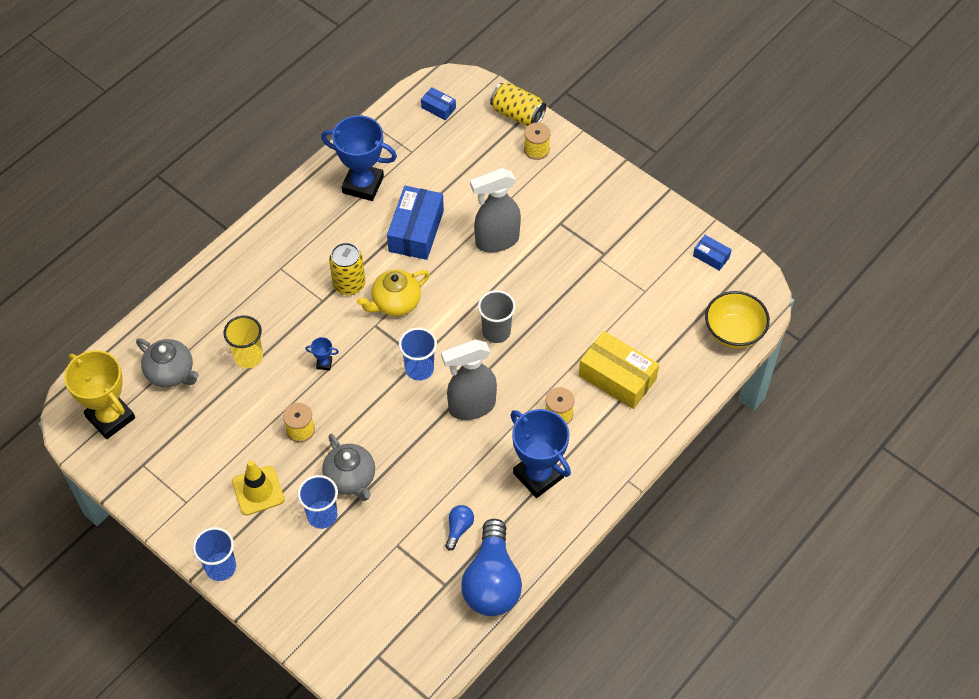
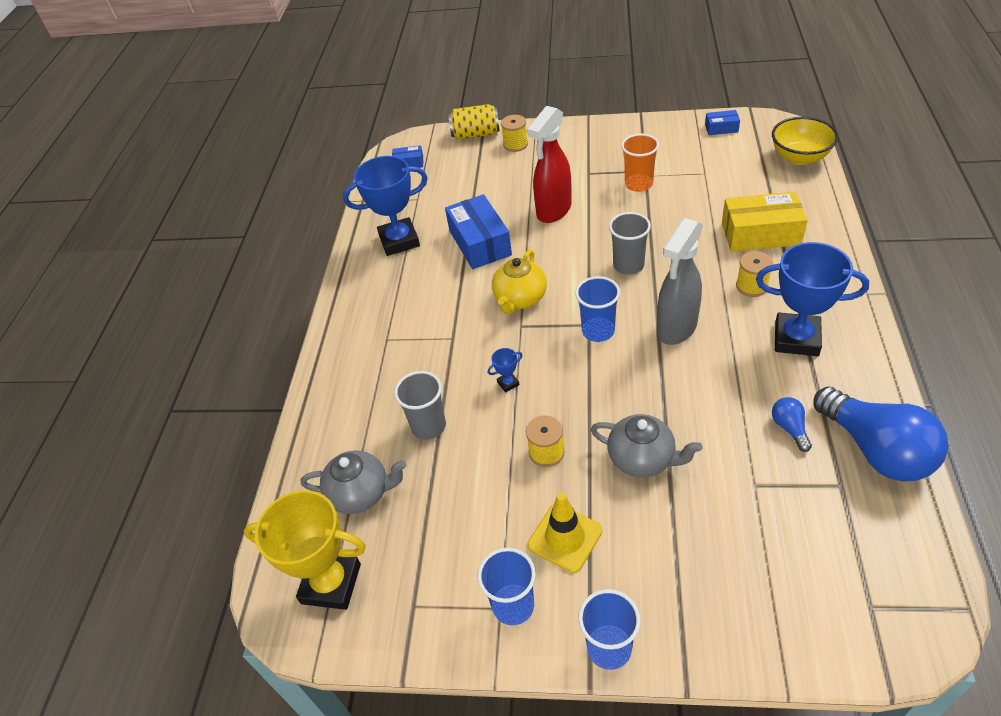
camera: 30 degrees left, 10 degrees down
(248, 357) = (428, 426): yellow cup -> grey cup
(322, 515) = (654, 512): blue cup -> blue cup (513, 606)
(349, 284) = (463, 312): yellow can -> none
(496, 241) = (553, 211): grey spray bottle -> red spray bottle
(584, 264) = (638, 184): none -> orange cup

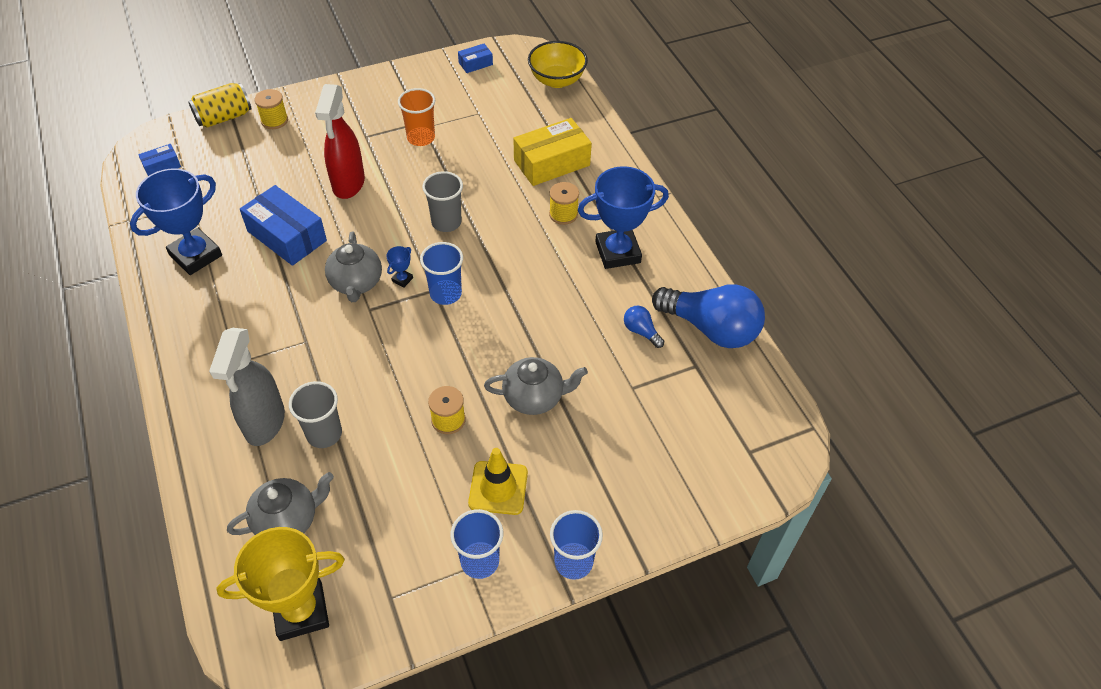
camera: 35 degrees left, 5 degrees up
(508, 383) = (383, 368): blue trophy -> blue trophy (402, 279)
(520, 299) = (356, 283): yellow teapot -> grey teapot
(676, 328) = (514, 271): grey spray bottle -> grey spray bottle (264, 423)

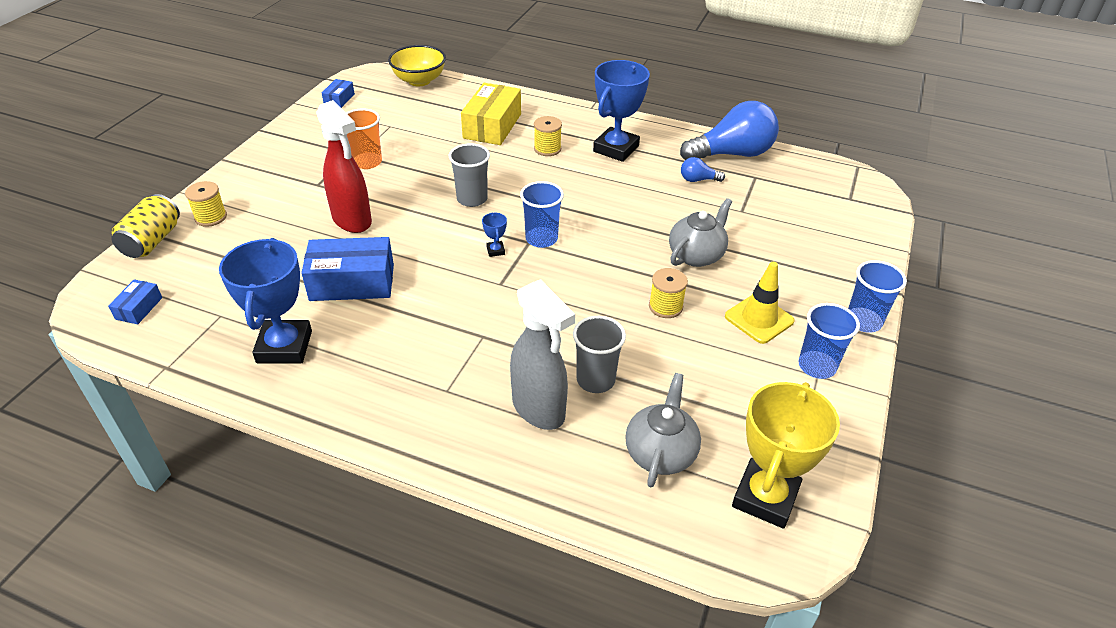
camera: 45 degrees left, 10 degrees down
(356, 283) = (463, 275): grey teapot -> none

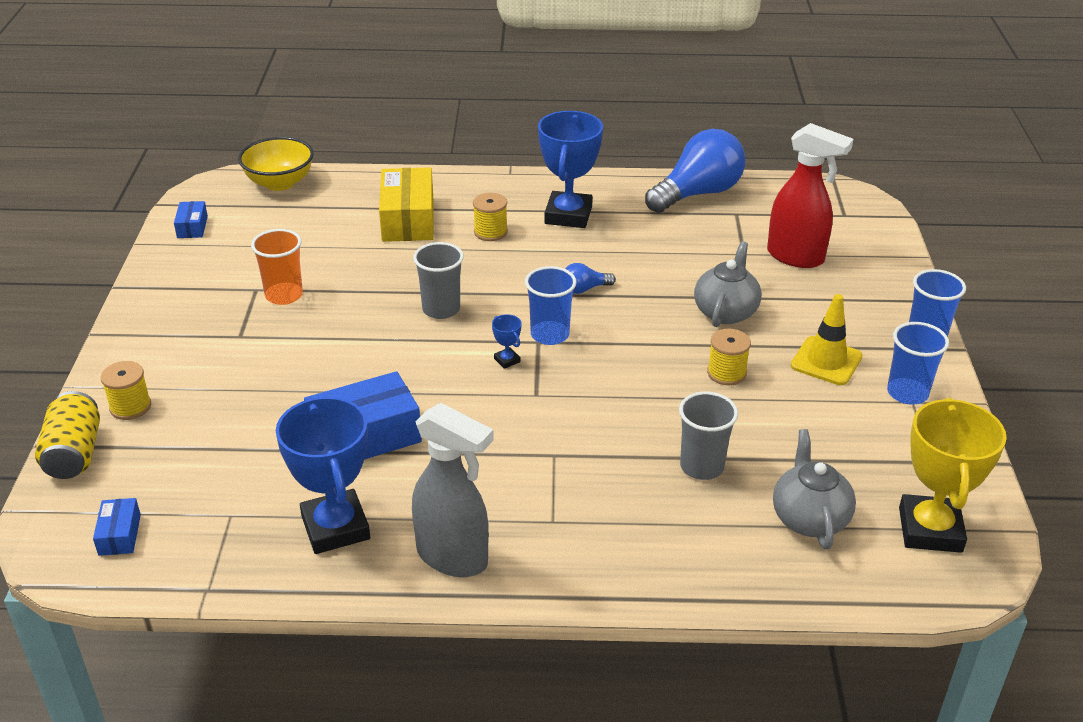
camera: 20 degrees left, 5 degrees down
(352, 221) = (315, 368): red spray bottle -> red spray bottle (796, 257)
(539, 409) = (663, 512): grey spray bottle -> grey spray bottle (453, 558)
(698, 180) = (679, 230): blue light bulb -> blue light bulb (584, 289)

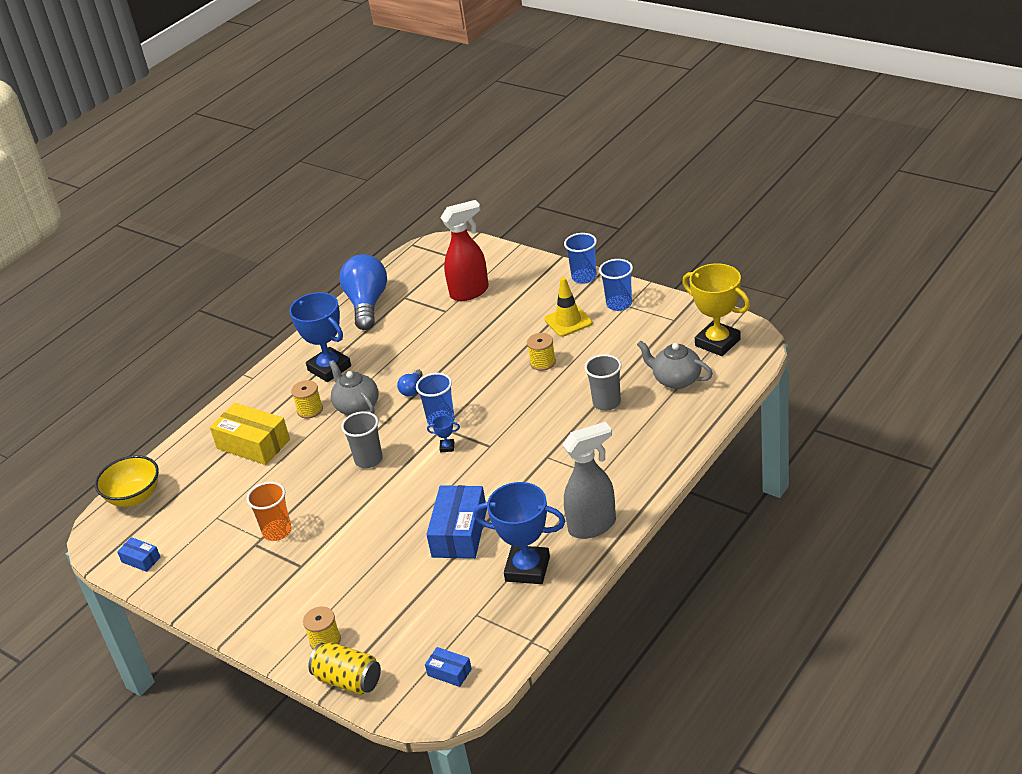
camera: 50 degrees left, 0 degrees up
(725, 312) = (491, 340): grey teapot -> grey teapot (357, 406)

